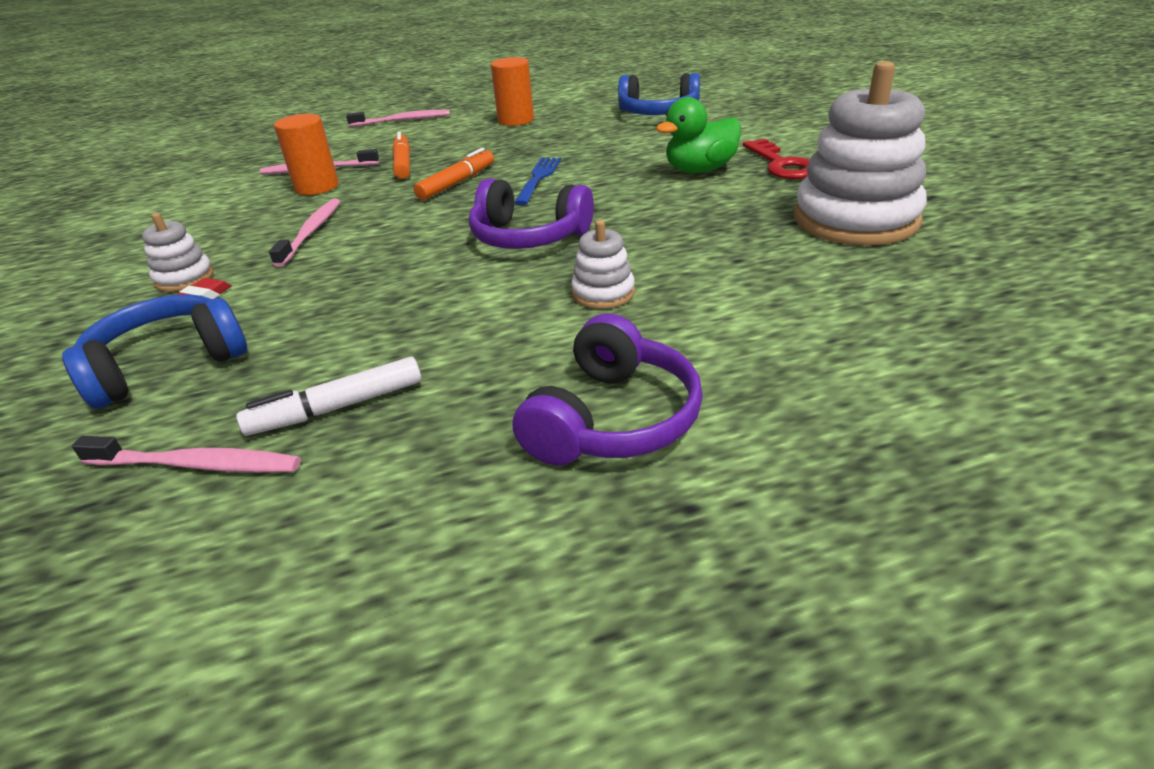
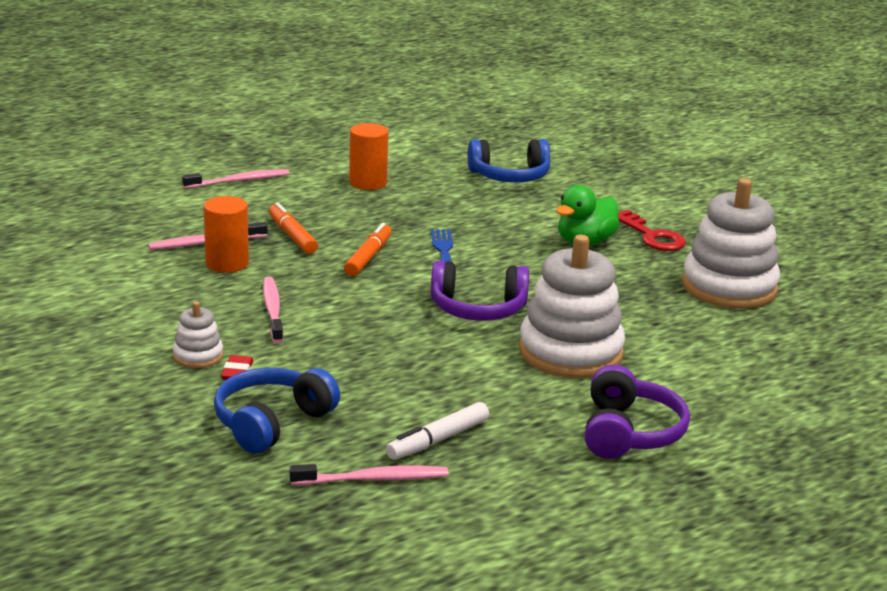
camera: 20 degrees left, 10 degrees down
(603, 293) = (570, 352): white stacking toy -> white stacking toy, size x2.16

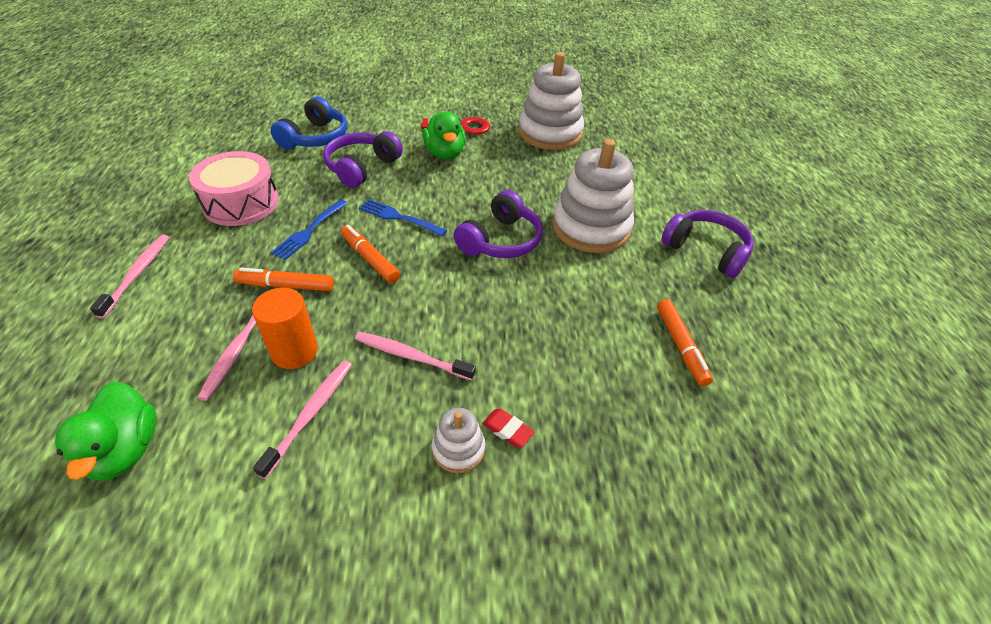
camera: 60 degrees left, 20 degrees up
(88, 241) = (125, 450): none -> green duck
(271, 422) = (610, 441): blue headphones -> none
(368, 183) = (241, 203): orange cylinder -> pink drum
(371, 221) = (310, 230): none -> blue fork
(373, 479) = (726, 410): pink toothbrush -> pink toothbrush (311, 414)
(437, 440) = (680, 346): white marker -> orange marker
(495, 212) = (362, 167): none -> purple headphones

